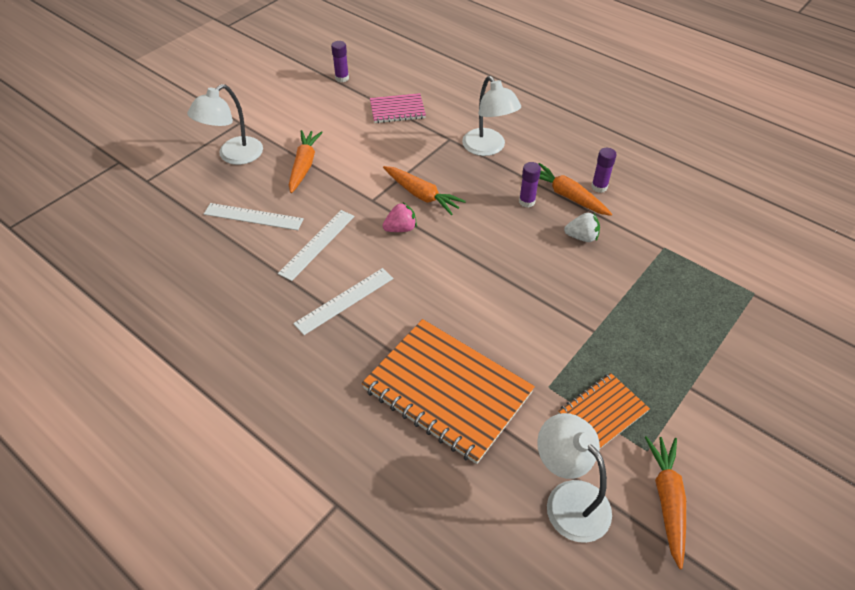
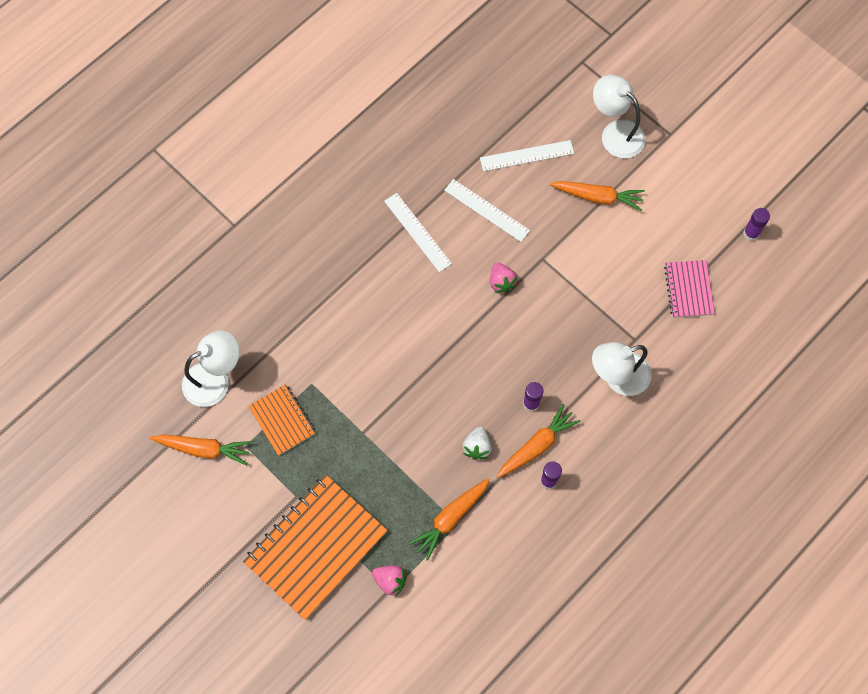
camera: 95 degrees right, 20 degrees up
(253, 216) = (527, 156): white ruler -> white ruler turned 60 degrees clockwise
(421, 195) = (547, 304): orange carrot -> orange carrot (450, 518)
(447, 391) = (317, 306): orange notebook -> orange notebook (316, 547)
(744, 294) = (390, 581): none -> pink strawberry

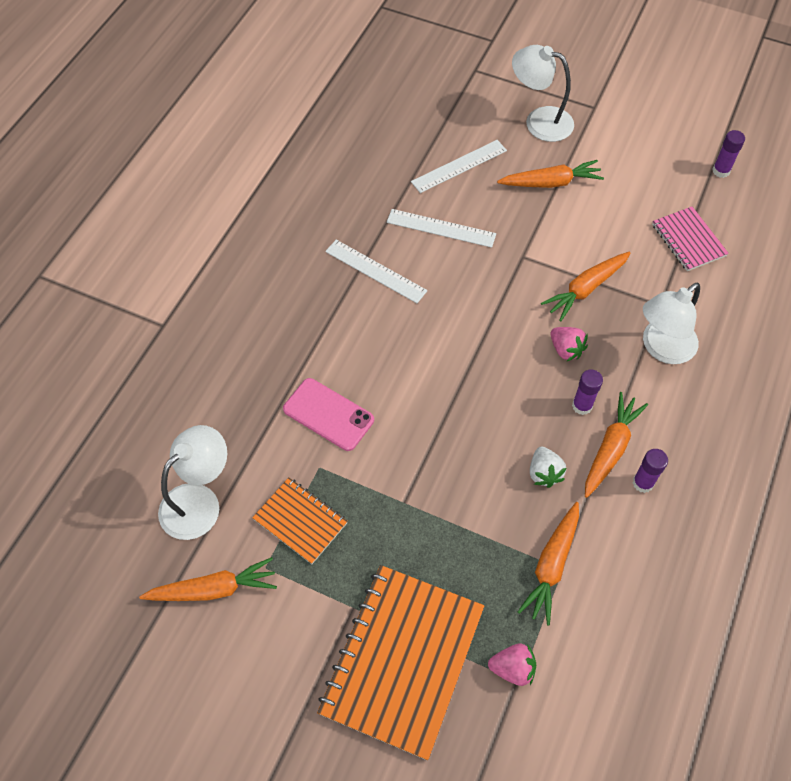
camera: 20 degrees left, 10 degrees down
(334, 343) = (328, 414): none -> pink phone
(501, 282) = (489, 292): pink strawberry -> pink strawberry (566, 350)
(581, 305) = (585, 289): none -> orange carrot

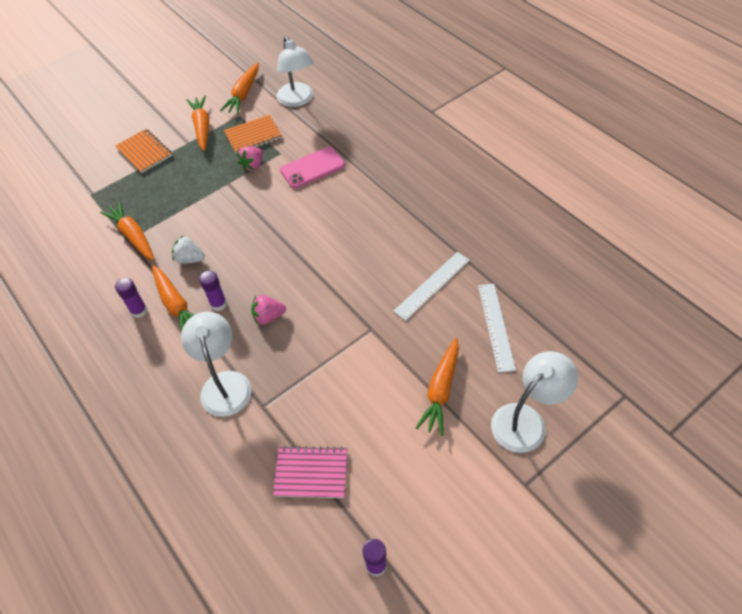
camera: 120 degrees right, 5 degrees down
(375, 271) = (413, 229): white ruler -> none
(402, 660) = (144, 152): orange notebook -> orange notebook, size x0.52
(512, 668) = (98, 194): pink strawberry -> pink strawberry (253, 165)
(585, 289) = (312, 358): orange carrot -> orange carrot (202, 127)

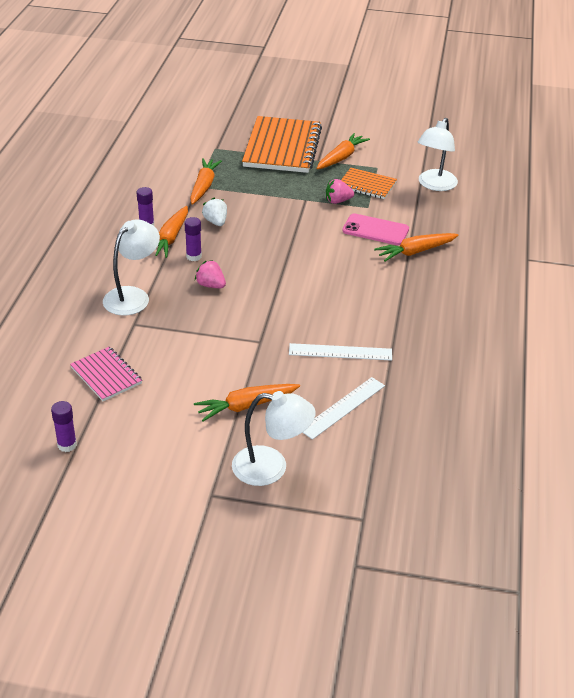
camera: 45 degrees right, 15 degrees down
(144, 152) = (282, 147): orange notebook -> orange notebook, size x1.91
(243, 94) = (401, 157): orange carrot -> orange carrot (415, 252)

